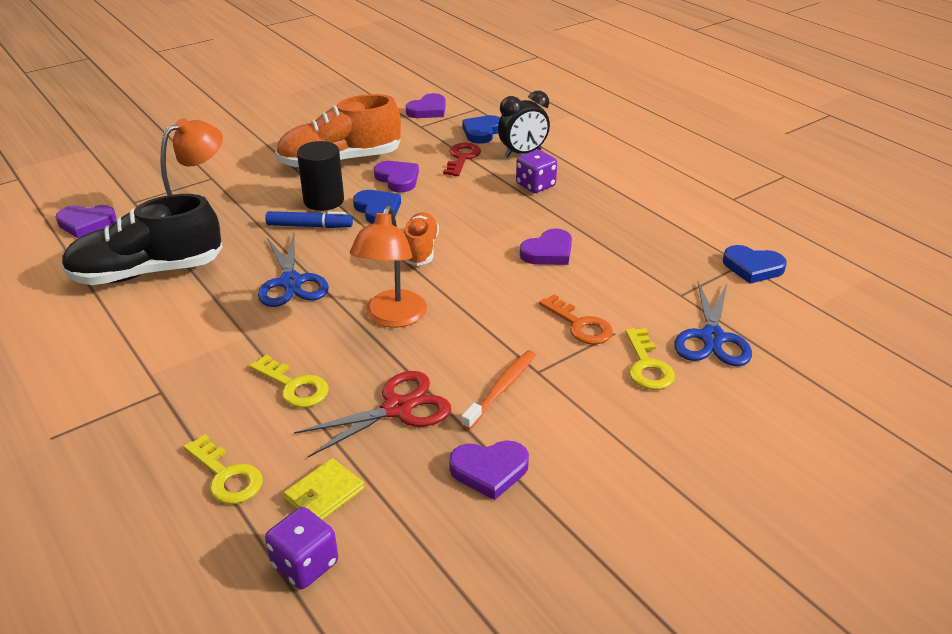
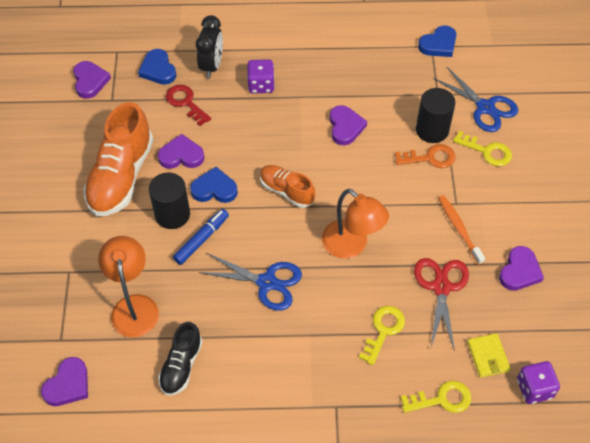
camera: 55 degrees left, 20 degrees up
(147, 272) = (181, 366): black shoe -> black shoe, size x0.56
(294, 386) = (383, 330): yellow key -> yellow key turned 45 degrees counterclockwise
(622, 311) = (432, 130): none -> black cylinder

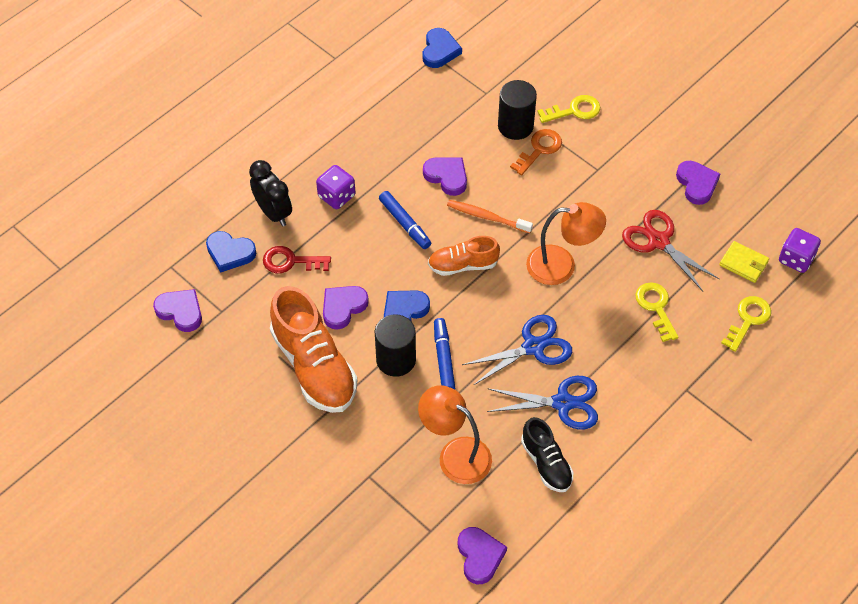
camera: 45 degrees left, 0 degrees up
(282, 135) = (405, 223): none -> blue marker
(459, 229) = (621, 187): orange toothbrush -> orange toothbrush (487, 217)
(485, 107) = (534, 76): blue scissors -> blue scissors (562, 403)

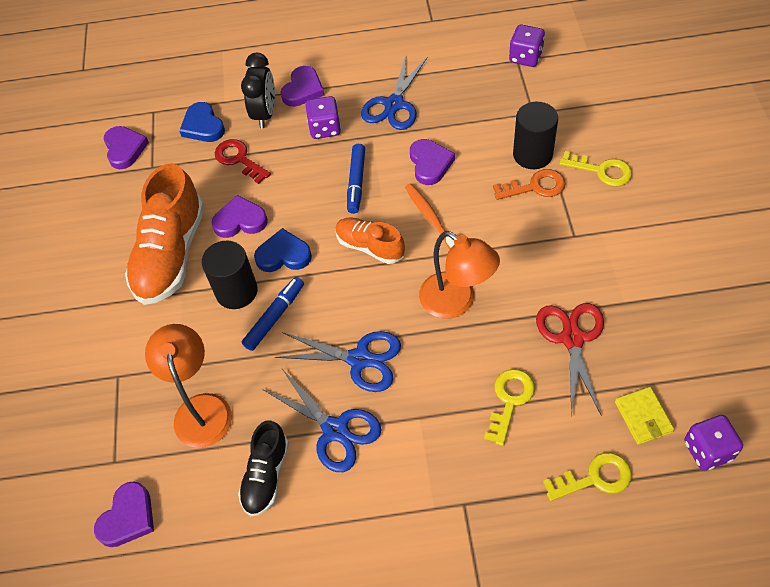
camera: 45 degrees right, 0 degrees up
(373, 145) = (394, 104): none -> blue scissors
(439, 50) = (525, 57): blue heart -> purple dice
(697, 184) = (664, 307): purple heart -> purple heart (303, 89)

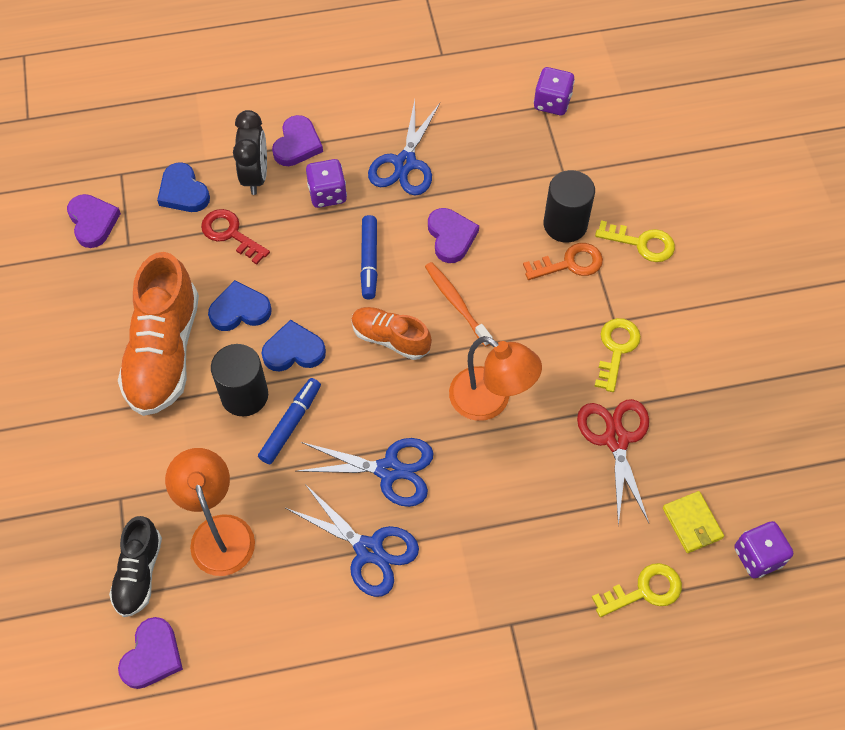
camera: 10 degrees left, 5 degrees up
(240, 221) = (240, 310): purple heart -> blue heart
(266, 476) = (298, 604): black shoe -> black shoe (139, 573)
(509, 400) = (553, 510): yellow key -> yellow key (616, 349)

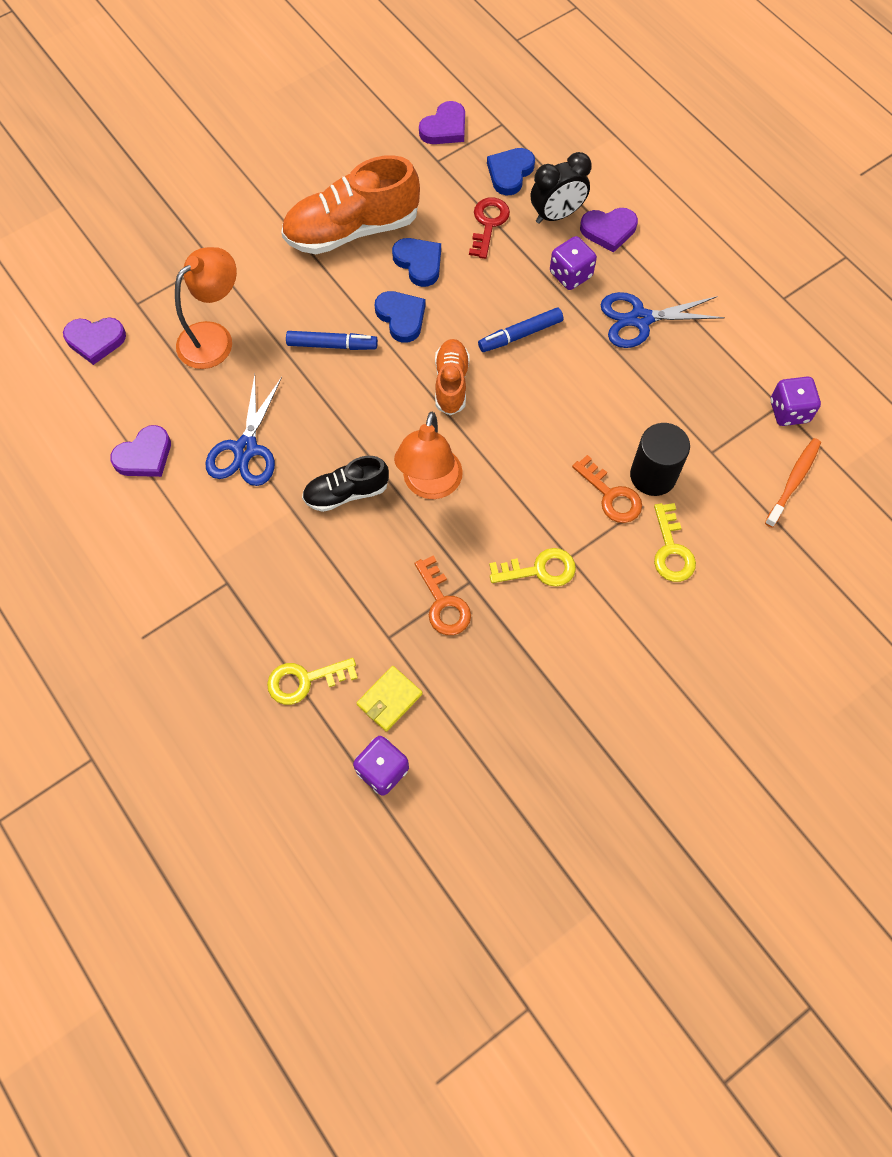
camera: 65 degrees right, 5 degrees up
(139, 573) = (157, 301): black shoe -> black shoe (346, 493)
(244, 395) = (342, 301): black cylinder -> none
(389, 470) = (325, 434): blue scissors -> none
(451, 237) = (582, 387): purple heart -> purple heart (144, 456)
(456, 303) = (515, 419): orange toothbrush -> orange toothbrush (793, 481)
(616, 439) = (443, 603): red scissors -> orange key
(644, 590) = (304, 680): yellow key -> yellow key turned 120 degrees clockwise

